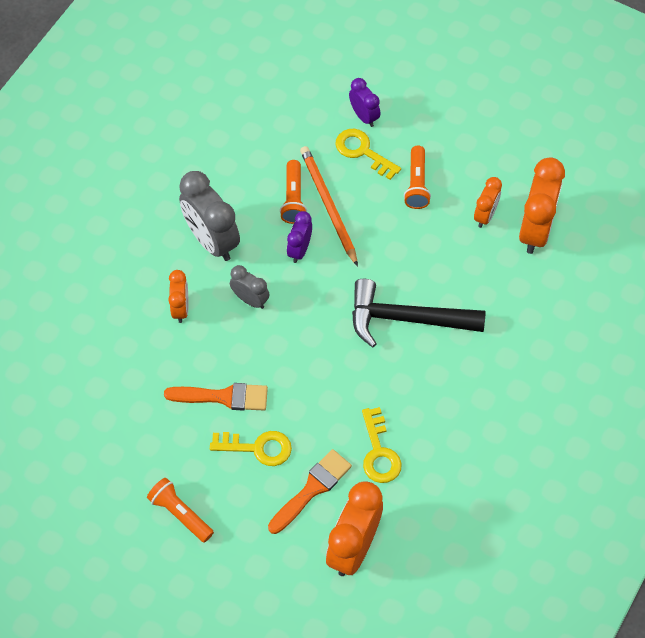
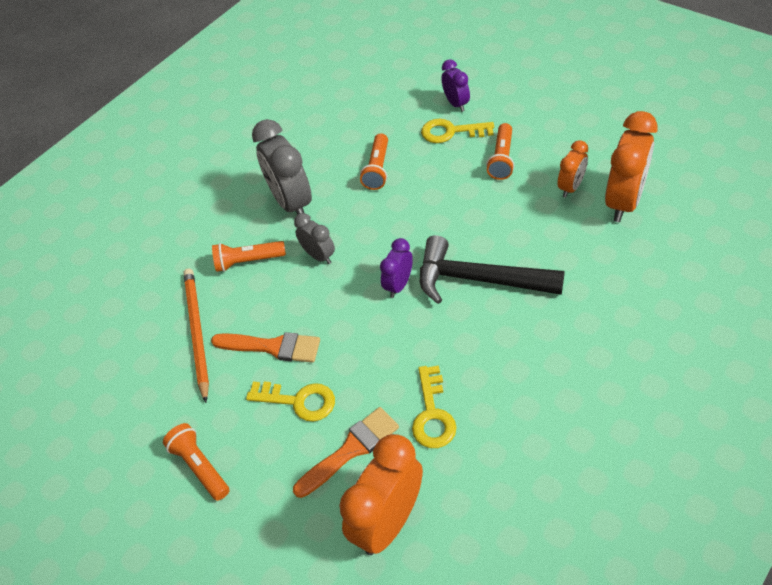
camera: 15 degrees right, 10 degrees down
(181, 308) = (248, 261): orange clock -> orange flashlight
(299, 250) = (376, 213): purple clock -> purple clock (398, 285)
(328, 205) = (411, 175): orange pencil -> orange pencil (197, 332)
(363, 152) = (451, 132): yellow key -> yellow key turned 45 degrees counterclockwise

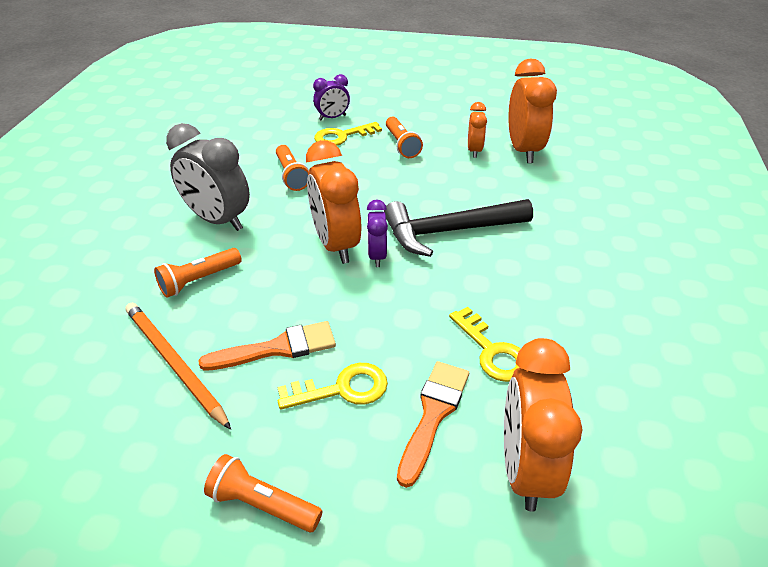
camera: 35 degrees left, 10 degrees down
(319, 255) = (277, 255): grey clock -> none
(371, 261) = (335, 245): none -> orange clock
(456, 103) = (332, 118): purple clock -> purple clock turned 120 degrees clockwise

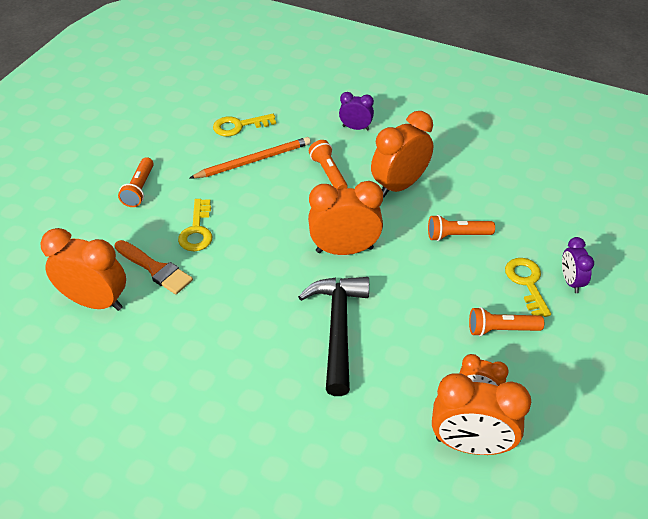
camera: 105 degrees right, 5 degrees up
(218, 220) = (399, 185): grey clock -> orange clock
(262, 504) = (139, 189): orange flashlight -> orange flashlight turned 150 degrees clockwise
(277, 348) = (245, 205): orange brush -> none
(377, 256) = (321, 272): purple clock -> purple clock (355, 128)
(491, 351) = (190, 315): yellow key -> yellow key (239, 126)

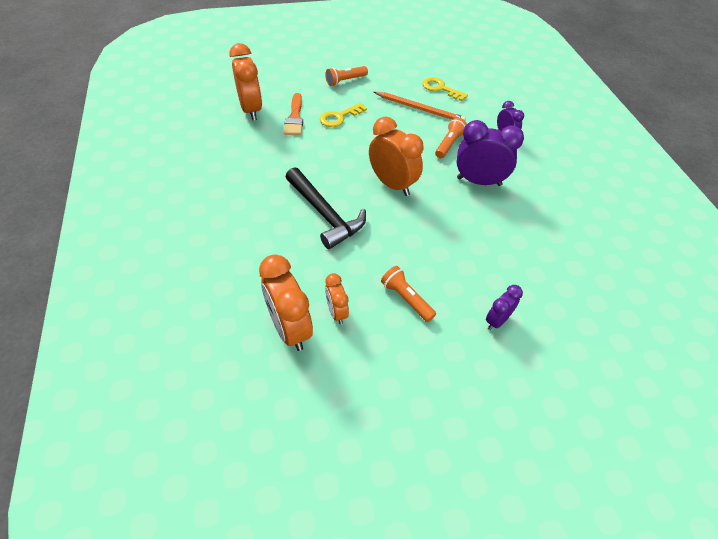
camera: 50 degrees right, 5 degrees up
(338, 329) = (324, 214): black hammer -> black hammer turned 90 degrees clockwise
(399, 185) = (479, 181): orange clock -> purple clock
(457, 235) = (468, 233): orange flashlight -> none
(527, 283) = (466, 294): yellow key -> none

